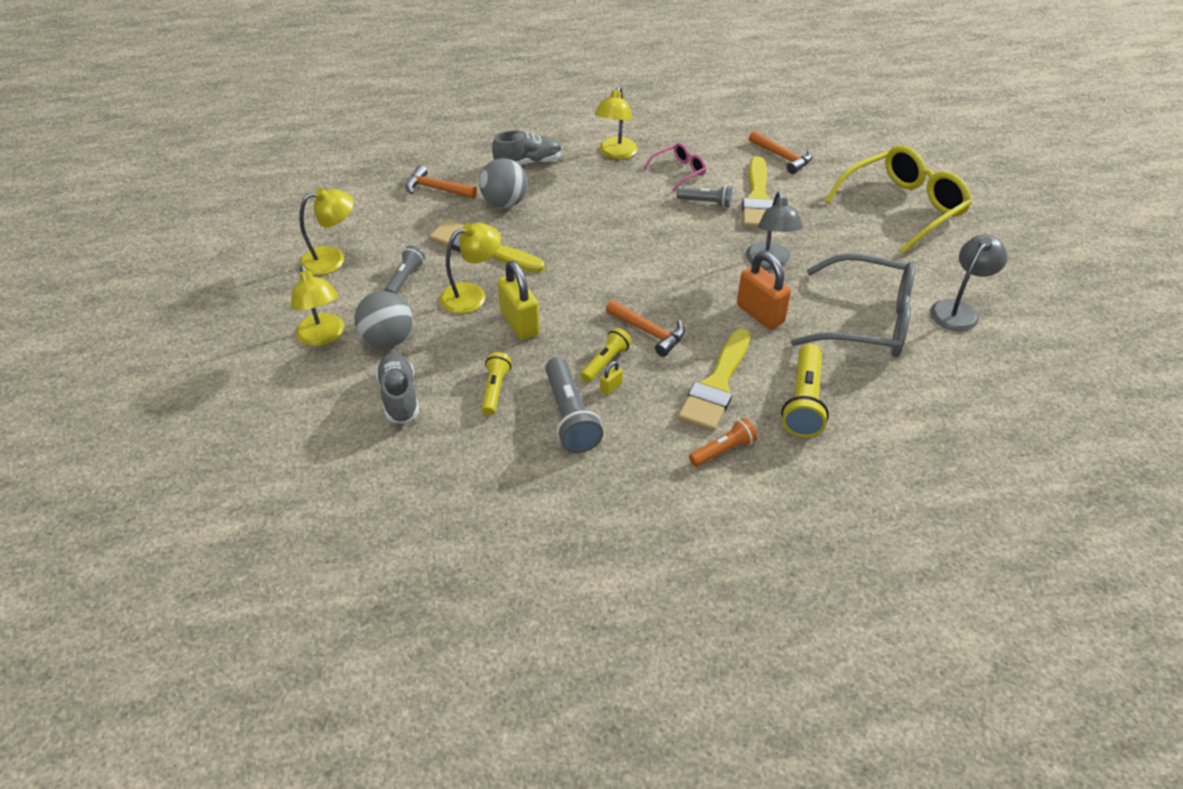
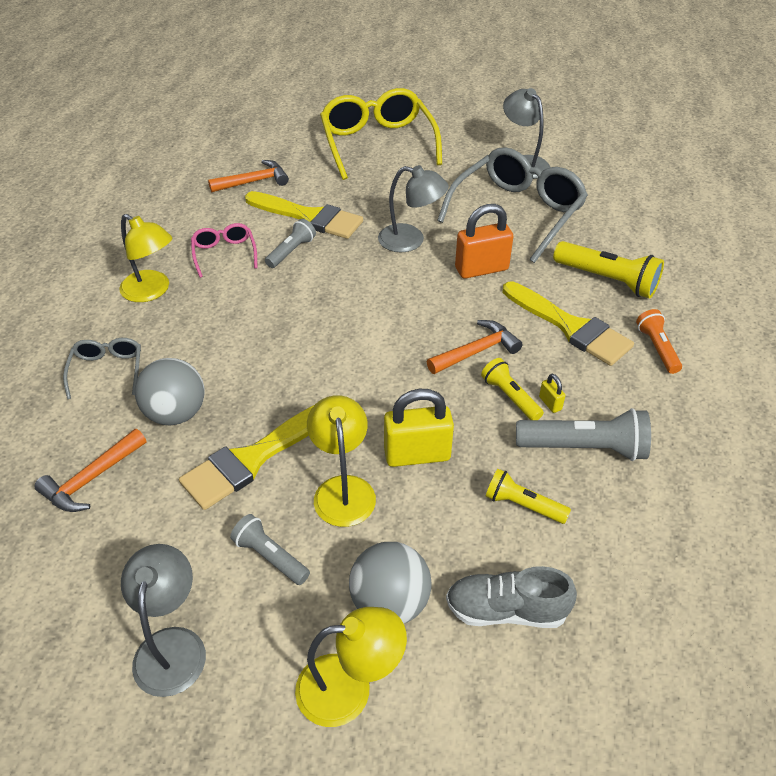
camera: 70 degrees left, 0 degrees up
(332, 259) = (172, 645): yellow lamp -> grey lamp
(528, 162) = (107, 370): grey shoe -> grey glasses

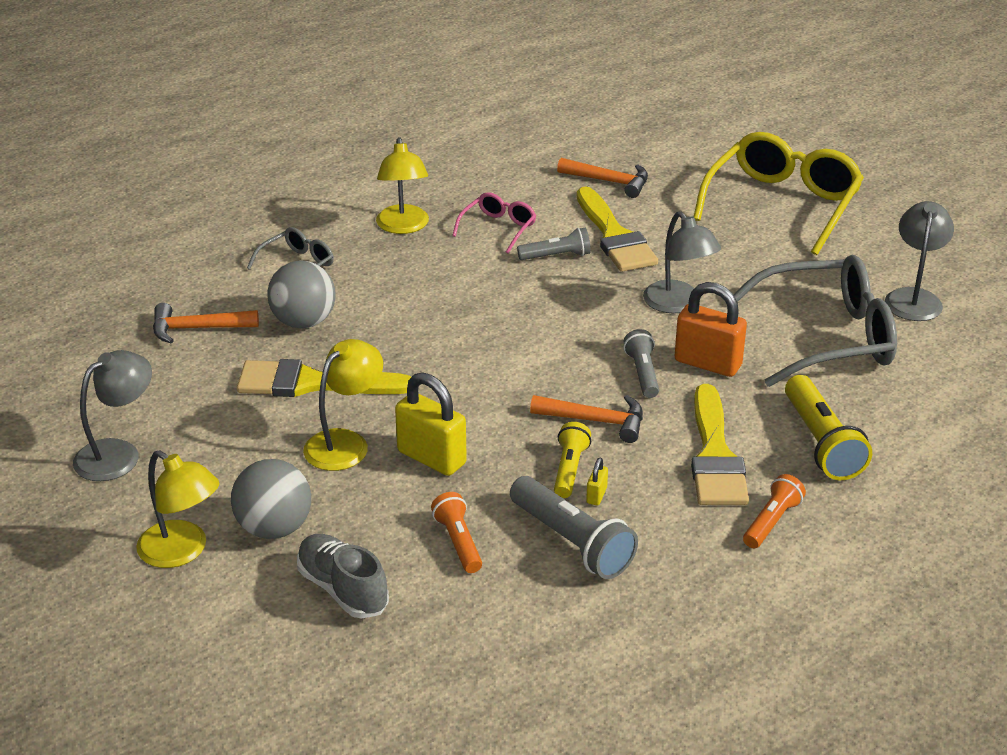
camera: 45 degrees right, 10 degrees down
(270, 557) = (240, 448): grey flashlight -> grey flashlight (642, 373)
(523, 505) = (458, 542): yellow flashlight -> orange flashlight

